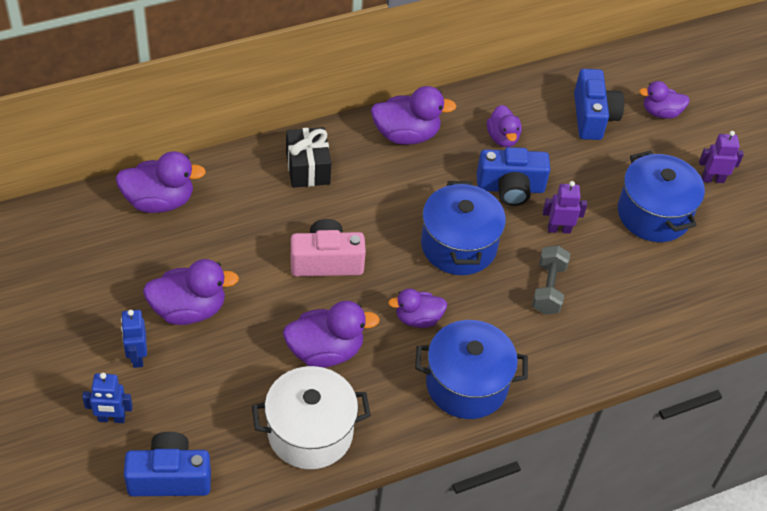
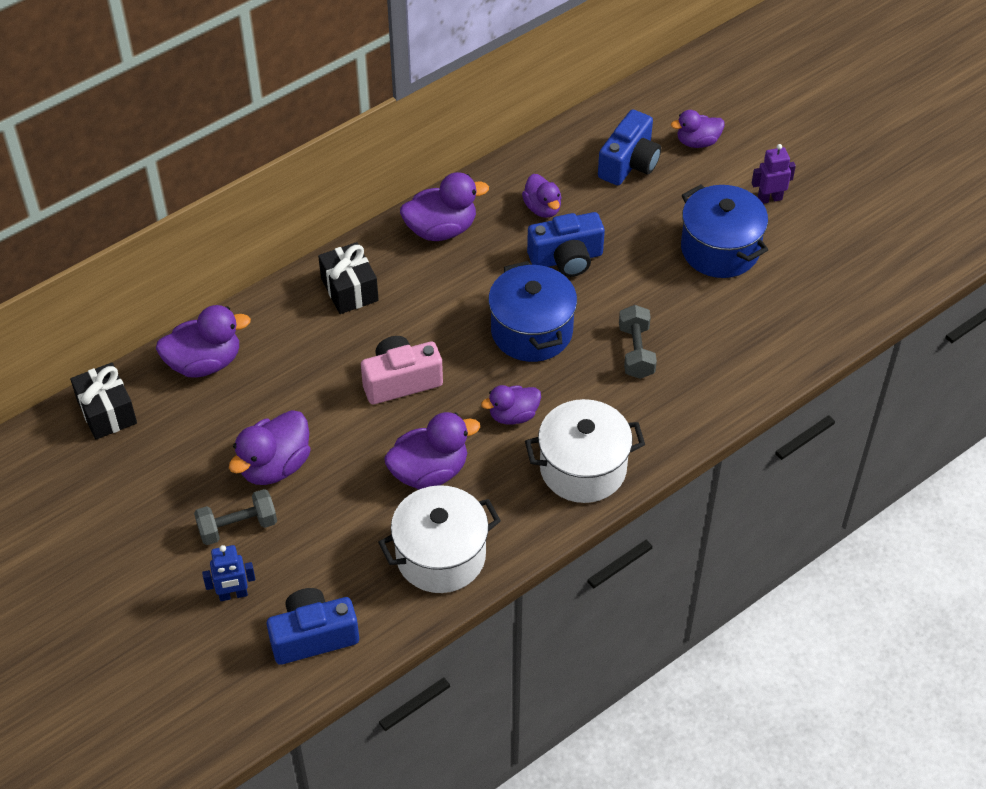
camera: 10 degrees left, 0 degrees up
(59, 223) = (107, 412): none -> black gift
(137, 357) = (238, 527): blue robot -> grey dumbbell
(189, 309) = (275, 466): purple duck -> purple duck turned 150 degrees clockwise
(466, 384) = (583, 468): blue pot -> white pot
(559, 229) = (628, 289): purple robot -> none
(593, 117) = (629, 163): blue camera -> blue camera turned 45 degrees clockwise

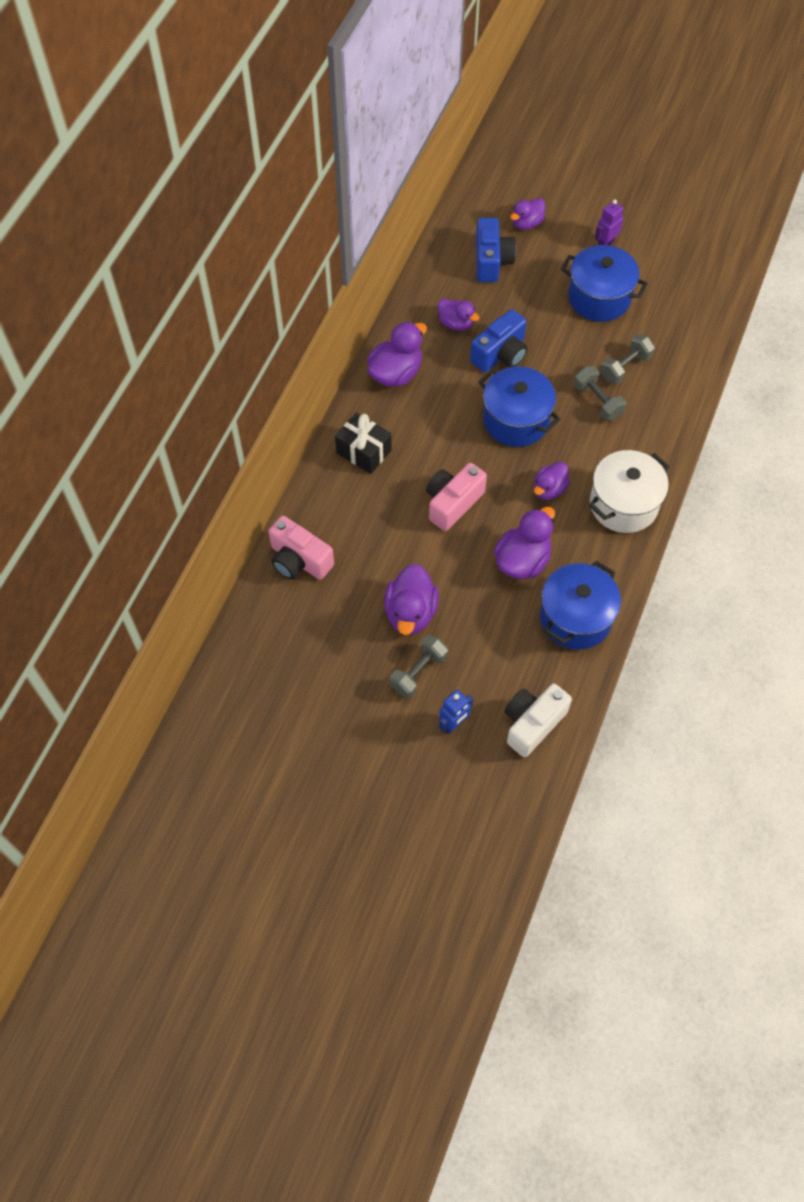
camera: 30 degrees left, 10 degrees up
(107, 412) = (254, 636): black gift -> none
(204, 362) = (299, 560): purple duck -> pink camera
(313, 636) = (532, 723): blue camera -> white camera
(440, 556) = (575, 618): white pot -> blue pot
(694, 331) = (625, 367): none -> grey dumbbell

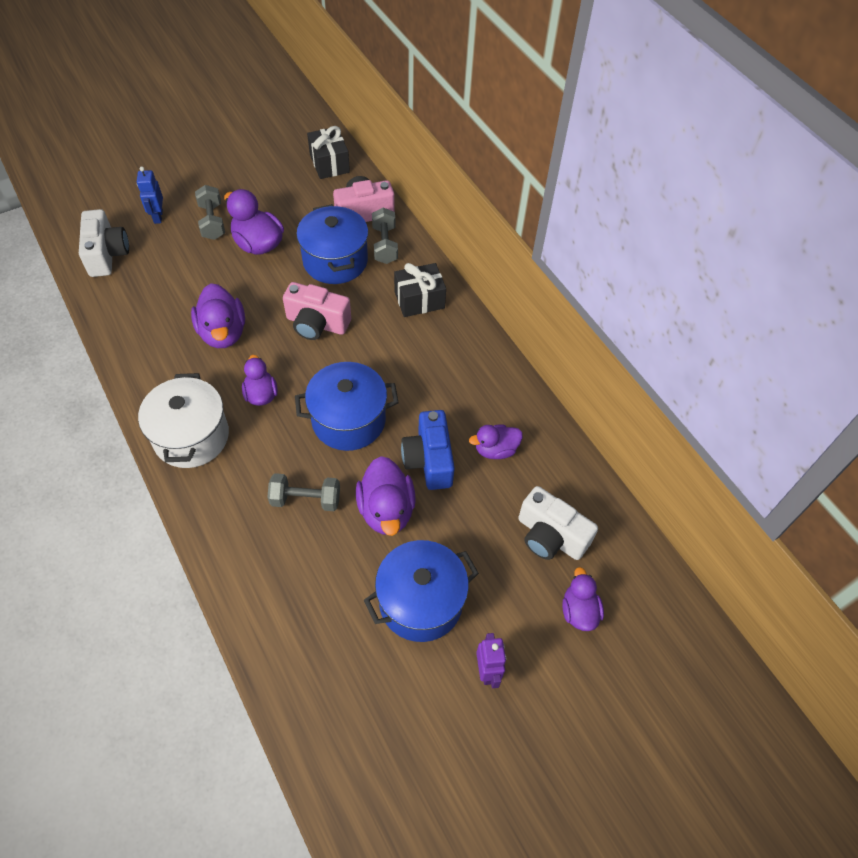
camera: 125 degrees right, 5 degrees down
(258, 636) = (329, 163): none -> black gift
(396, 373) = (478, 368): purple duck -> purple duck (386, 510)
(452, 503) = (317, 324): pink camera -> pink camera turned 120 degrees clockwise
(491, 261) = (550, 536): blue camera -> white camera
(575, 618) = (143, 331): blue pot -> blue pot (335, 261)
(625, 367) = (318, 555): grey dumbbell -> grey dumbbell (385, 245)

